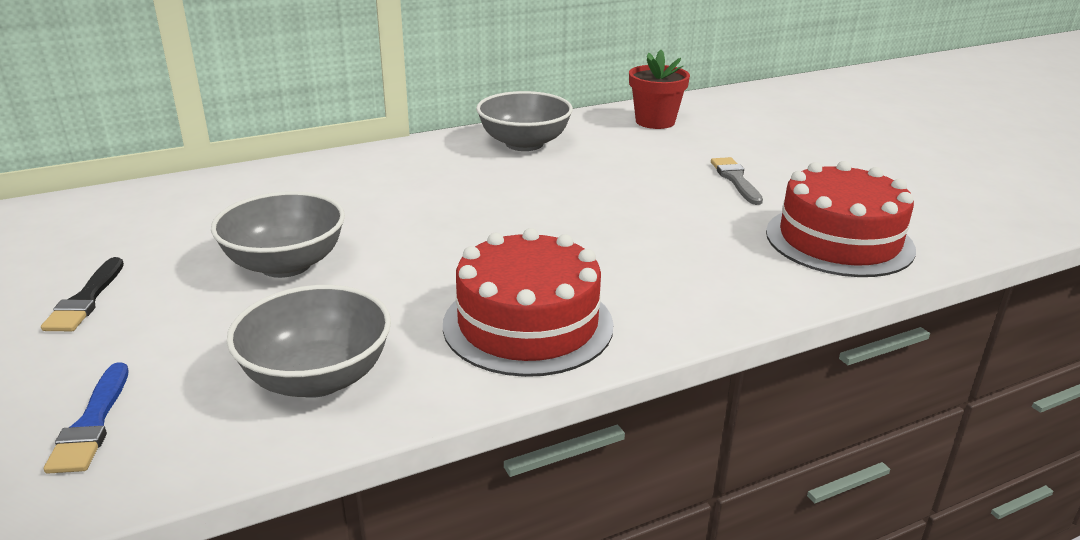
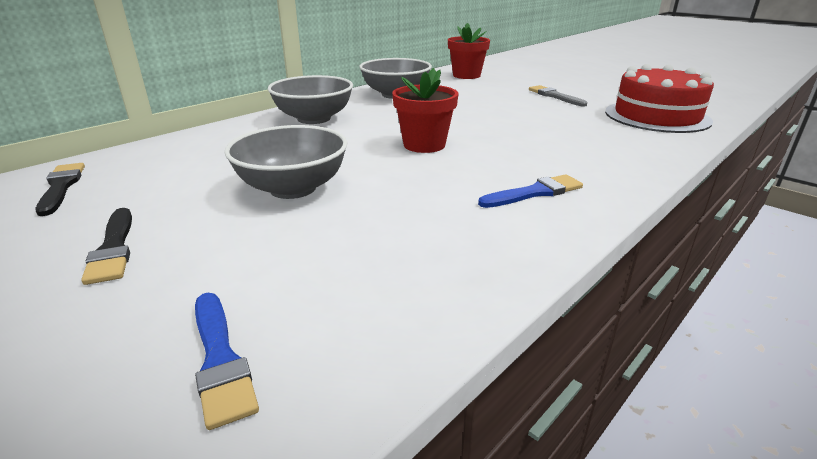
camera: 20 degrees left, 0 degrees up
(87, 219) = (61, 187): none -> black brush
(317, 378) = (414, 264): grey bowl -> grey bowl (314, 119)
(476, 232) = (424, 145): none -> red flower pot
(528, 324) = (534, 193): red cake -> blue brush

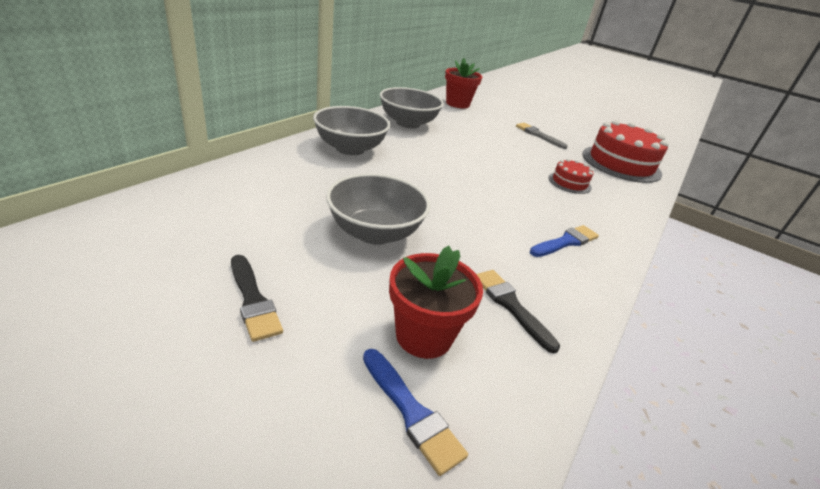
camera: 15 degrees left, 5 degrees up
(61, 187) = (153, 225): black brush -> black brush (511, 306)
(424, 145) = (460, 186): red flower pot -> red flower pot (424, 336)
(572, 137) = (569, 183): none -> red cake

